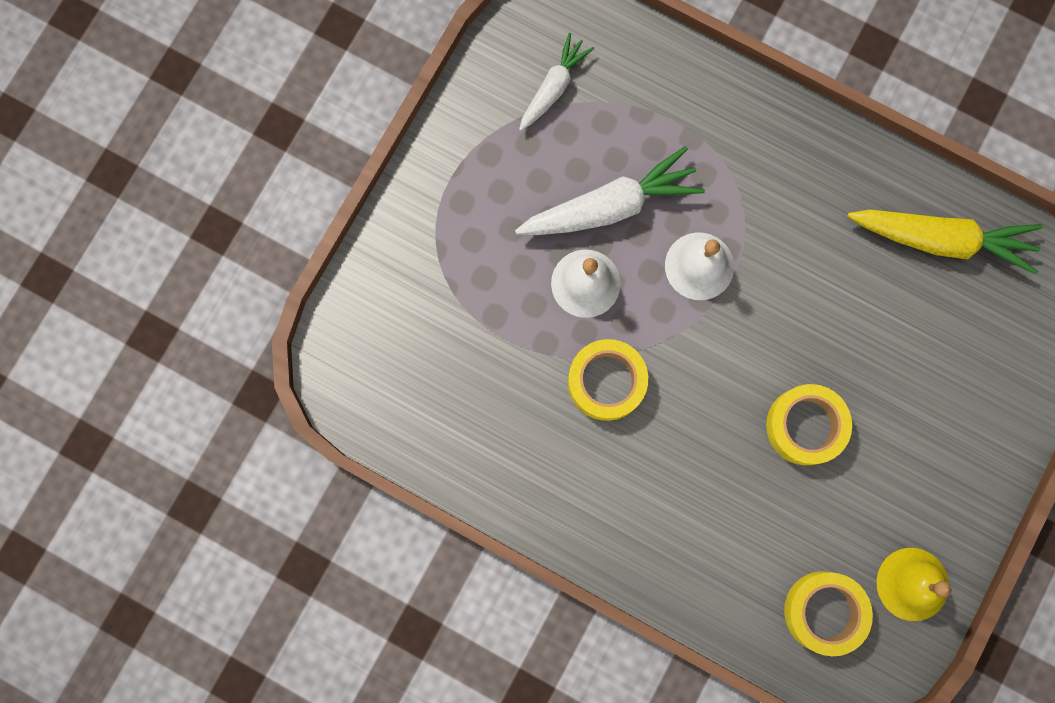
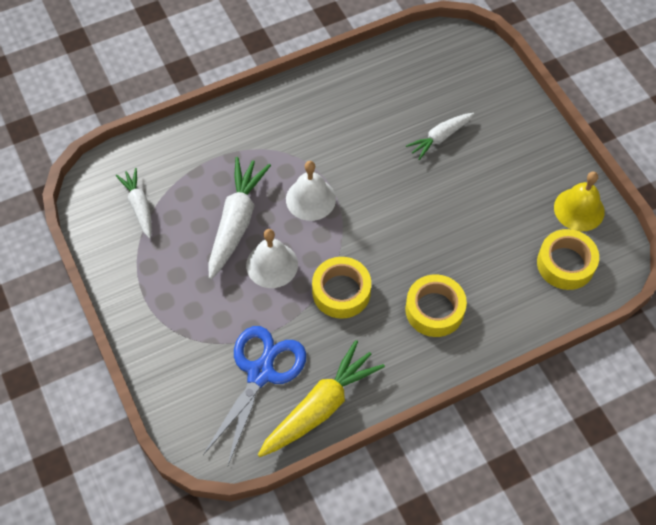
camera: 55 degrees left, 20 degrees down
(451, 363) = (260, 373): none -> blue scissors
(805, 426) = (447, 205): yellow tape -> yellow tape (434, 310)
(893, 357) = (440, 138): none -> white carrot
(941, 240) = (391, 76): yellow carrot -> yellow carrot (320, 407)

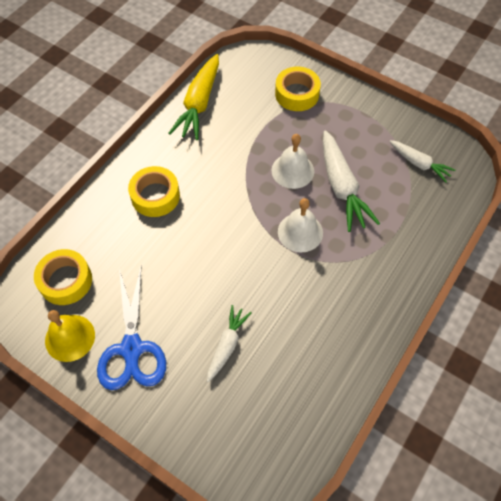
camera: 150 degrees right, 0 degrees up
(260, 373) = (250, 104): blue scissors -> blue scissors (132, 348)
(341, 292) = (230, 176): yellow tape -> yellow tape (297, 94)

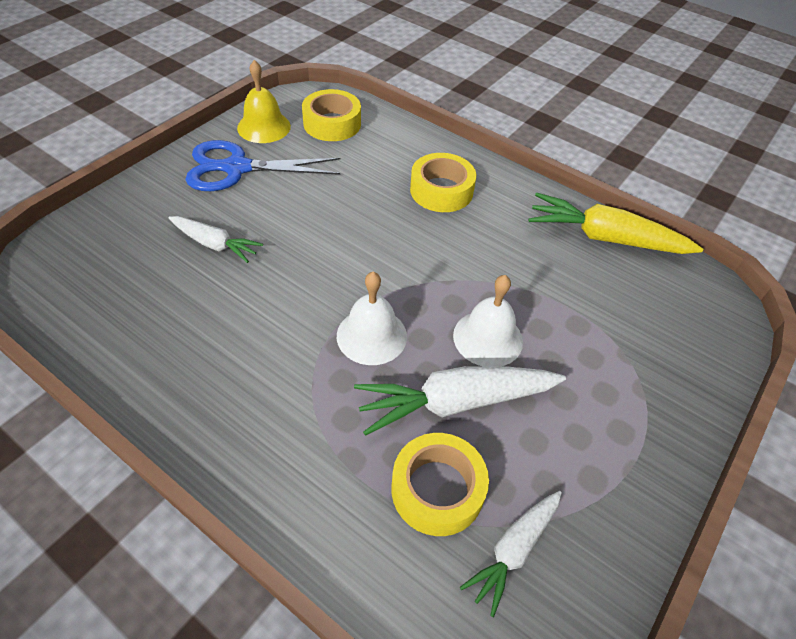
camera: 90 degrees right, 10 degrees down
(297, 94) = (654, 360): yellow tape -> yellow tape (437, 489)

